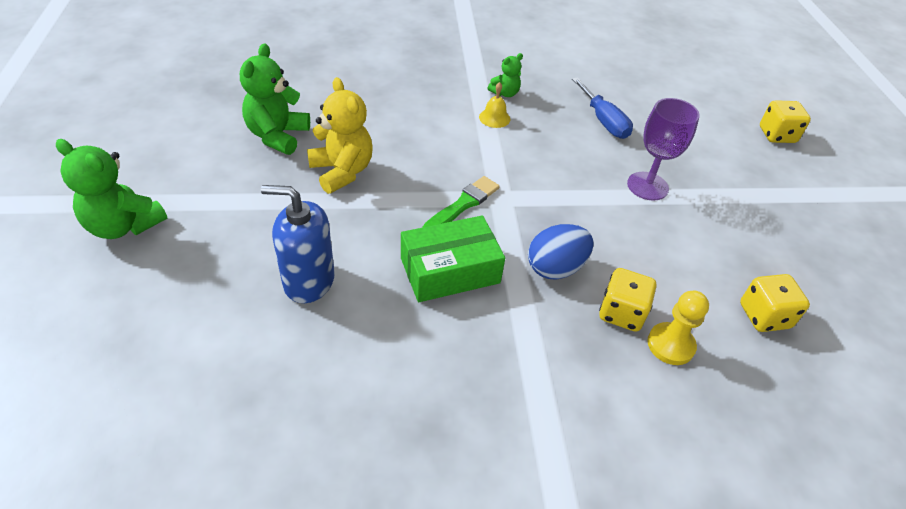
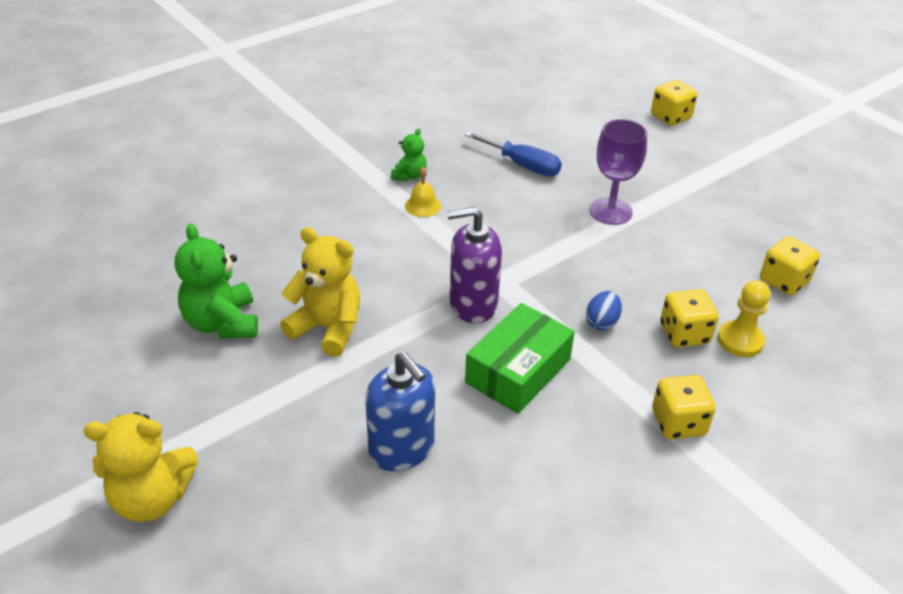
camera: 30 degrees left, 5 degrees down
(124, 226) = (152, 498): green teddy bear -> yellow teddy bear
(308, 281) = (402, 449): blue soap dispenser -> blue soap dispenser turned 105 degrees counterclockwise
(463, 205) = (473, 304): green brush -> purple soap dispenser
(545, 382) = (678, 423): none -> yellow dice
(555, 268) = (602, 322): blue egg -> blue egg, size x0.63

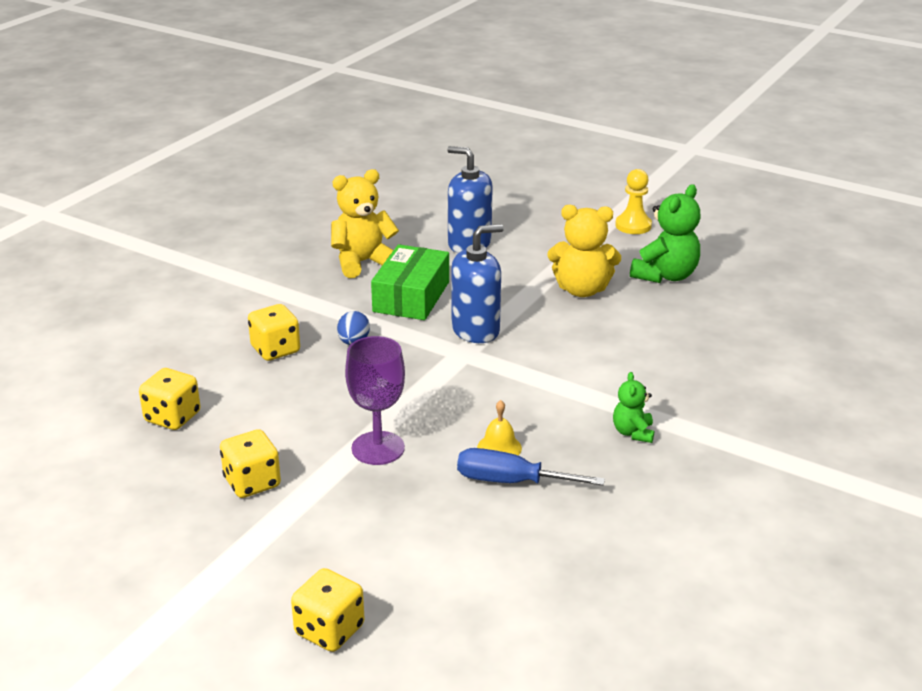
camera: 160 degrees right, 10 degrees down
(152, 498) = (601, 199): yellow teddy bear -> yellow teddy bear (363, 262)
(222, 323) = (665, 276): green teddy bear -> green teddy bear turned 75 degrees clockwise
(423, 205) = (589, 403): yellow bell -> yellow bell (499, 447)
(473, 304) = (475, 330): purple soap dispenser -> blue soap dispenser
(678, 423) = (274, 293): yellow dice -> yellow dice (252, 482)
(740, 340) = (222, 356): yellow pawn -> yellow pawn (633, 226)

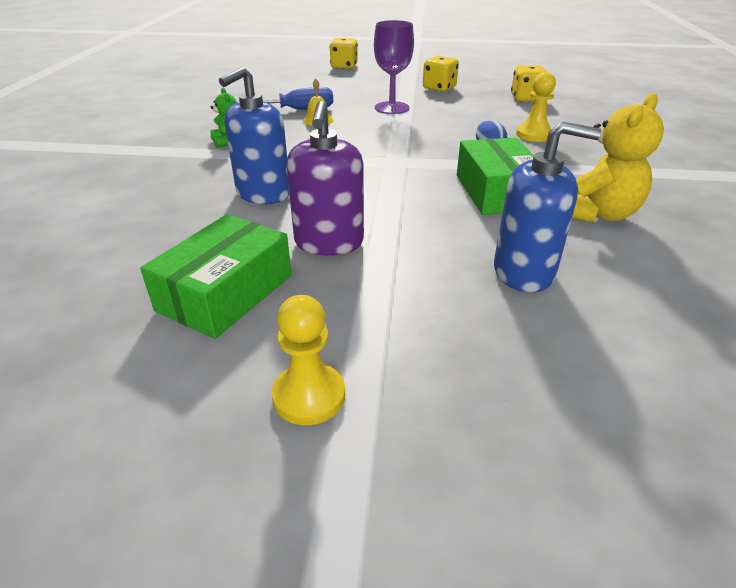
camera: 155 degrees right, 5 degrees up
(275, 350) = (534, 135): yellow dice -> yellow pawn
(475, 330) = (403, 178): blue soap dispenser -> blue soap dispenser (263, 194)
(582, 290) = (329, 242): yellow teddy bear -> purple soap dispenser
(665, 276) = (226, 293): green teddy bear -> green box

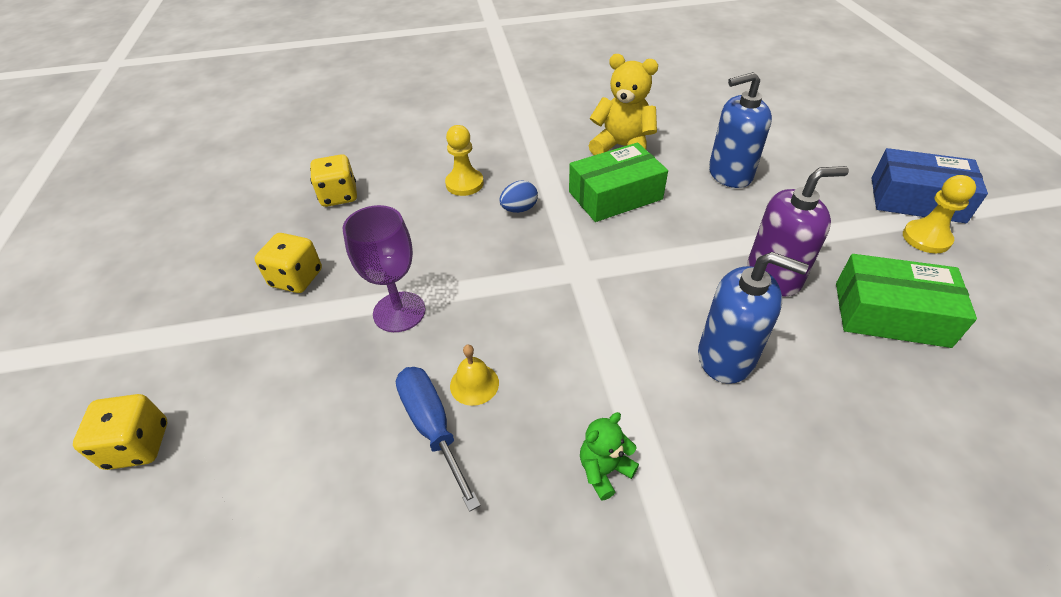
camera: 105 degrees left, 10 degrees up
(401, 445) = (916, 199): none -> blue box
(524, 272) = (729, 174): blue soap dispenser -> blue soap dispenser turned 90 degrees counterclockwise

